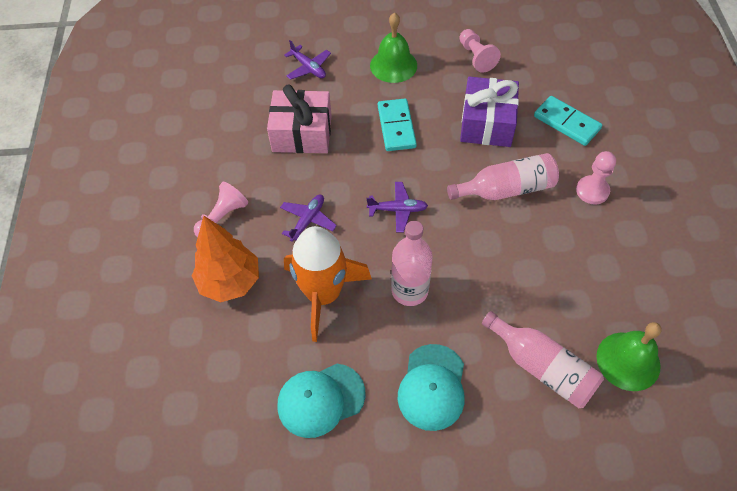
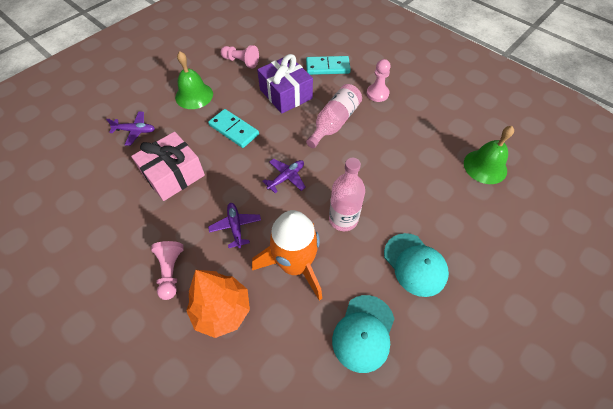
camera: 45 degrees left, 0 degrees up
(542, 367) = (454, 203): pink bottle -> none

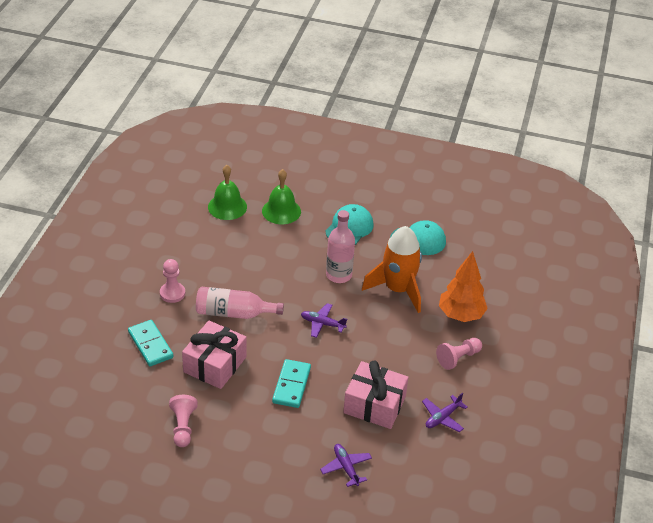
camera: 120 degrees left, 15 degrees down
(194, 95) = (264, 444): green bell -> green bell (281, 211)
(236, 226) = (393, 336): purple plane -> purple plane (442, 417)
(286, 94) = (215, 364): purple gift -> pink gift

